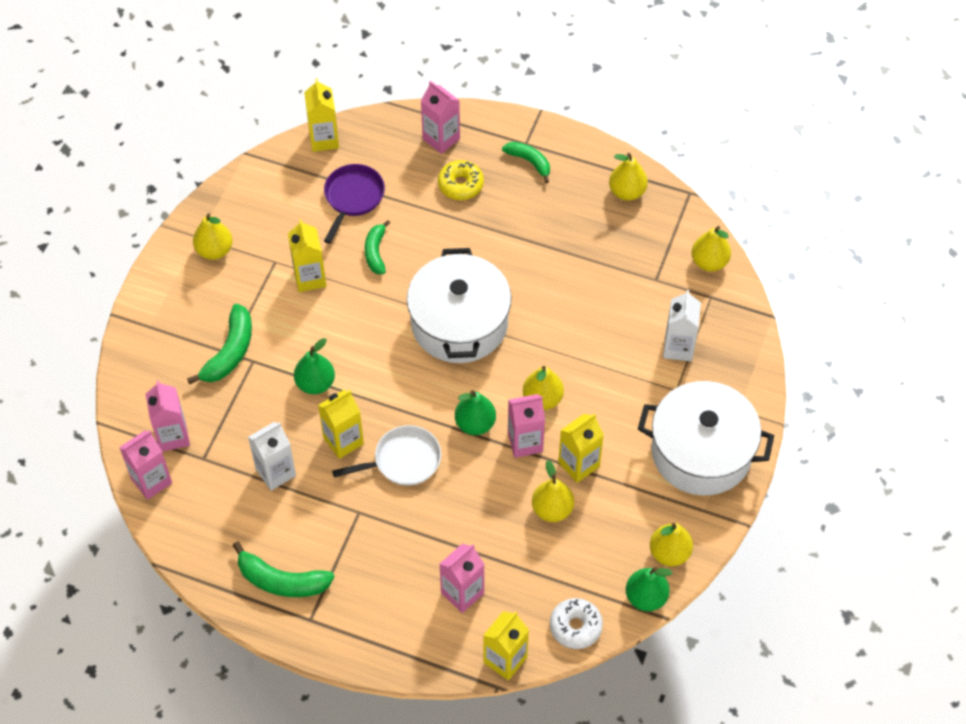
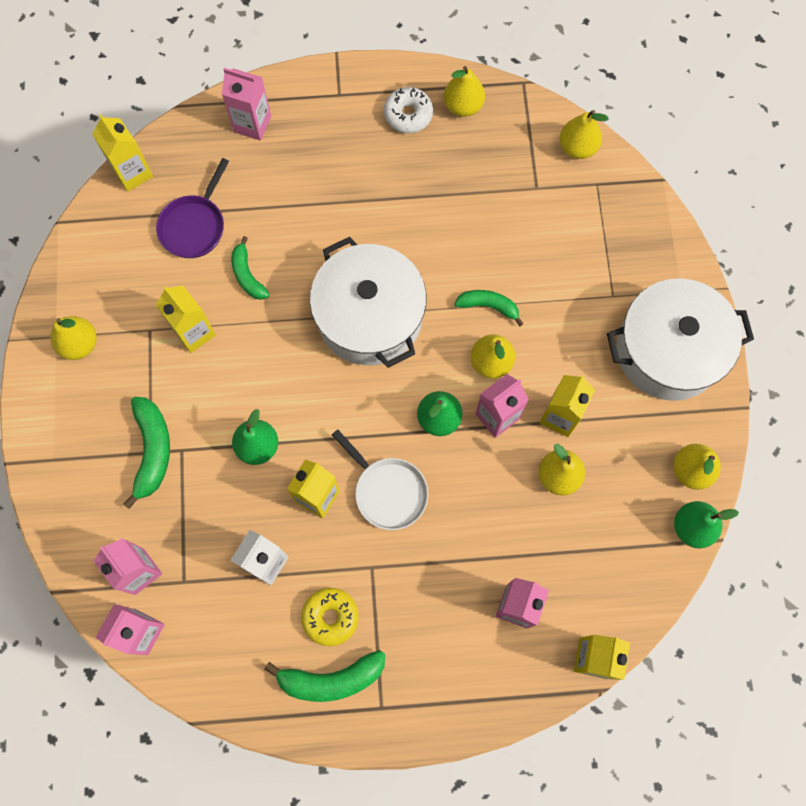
camera: 25 degrees left, 15 degrees up
(353, 198) = (194, 226): purple pan -> purple pan turned 150 degrees counterclockwise
(403, 461) = (387, 491): white pan -> white pan turned 90 degrees clockwise
(460, 185) = (296, 166): yellow donut -> yellow donut (330, 617)
(529, 162) = (353, 113): green banana -> green banana (488, 306)
(575, 627) = (642, 590): white donut -> white donut (408, 115)
(678, 347) = (593, 250): white carton -> none

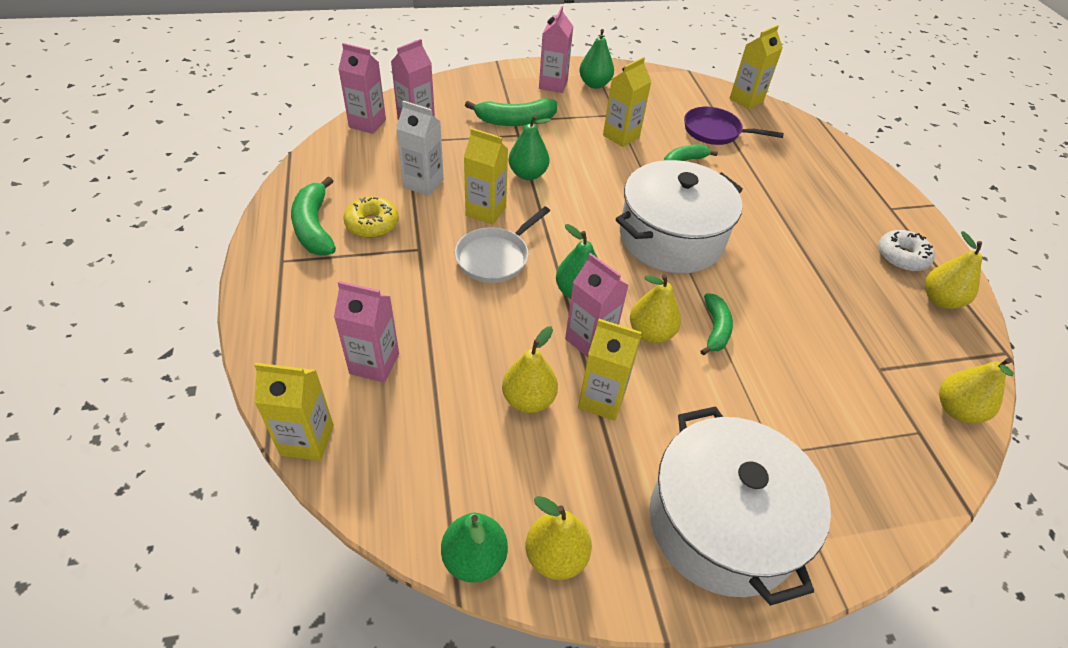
camera: 80 degrees right, 25 degrees down
(79, 344) = (594, 84): yellow pear -> green pear
(252, 124) = (827, 158): pink carton -> pink carton (553, 85)

